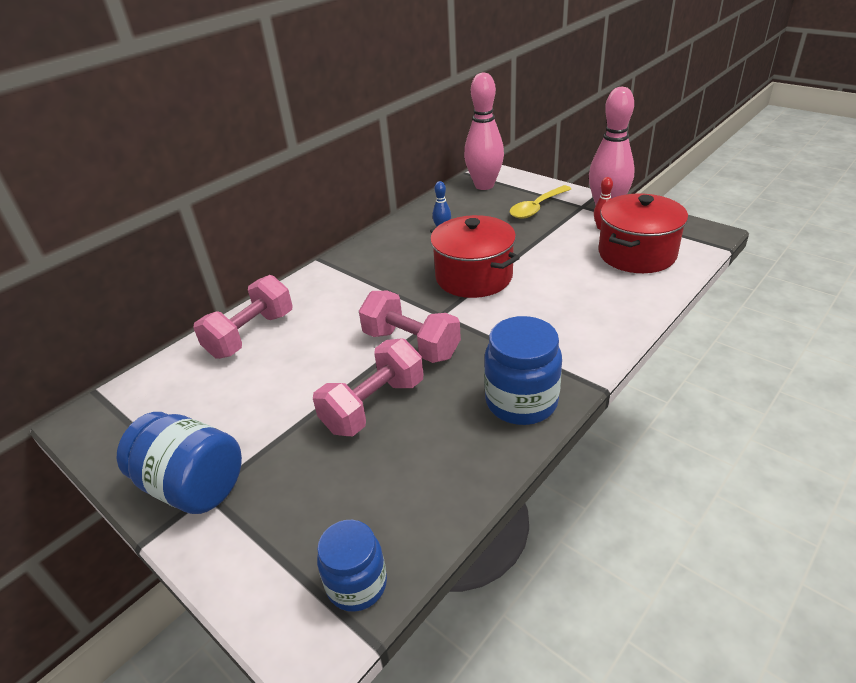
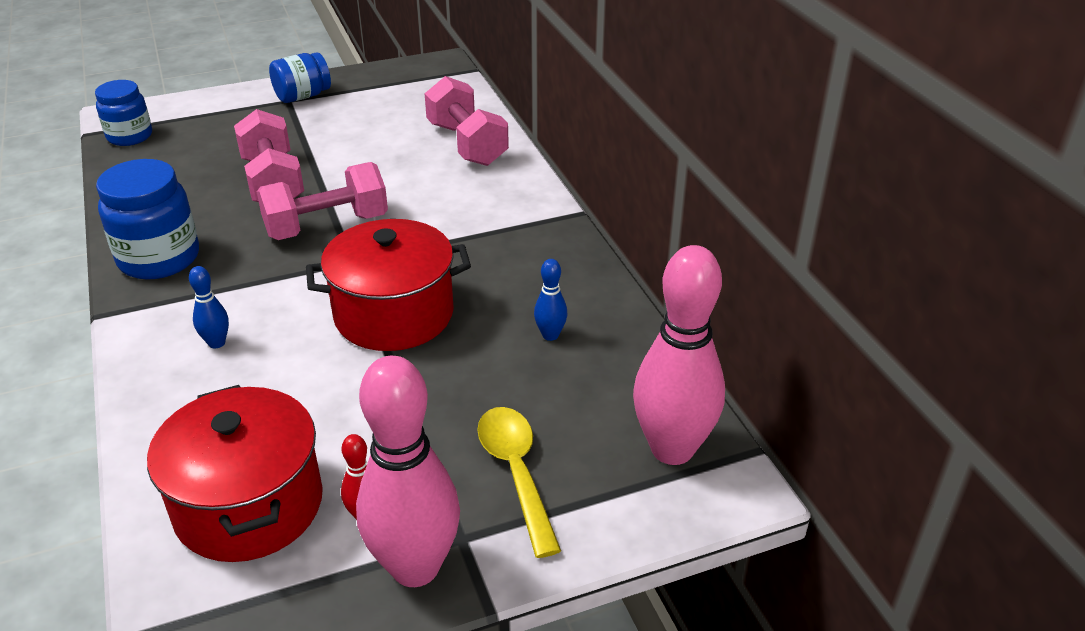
camera: 115 degrees right, 0 degrees up
(193, 486) = (302, 96): blue jar -> blue jar, size x0.66
(564, 322) = (216, 343): none -> blue bowling pin

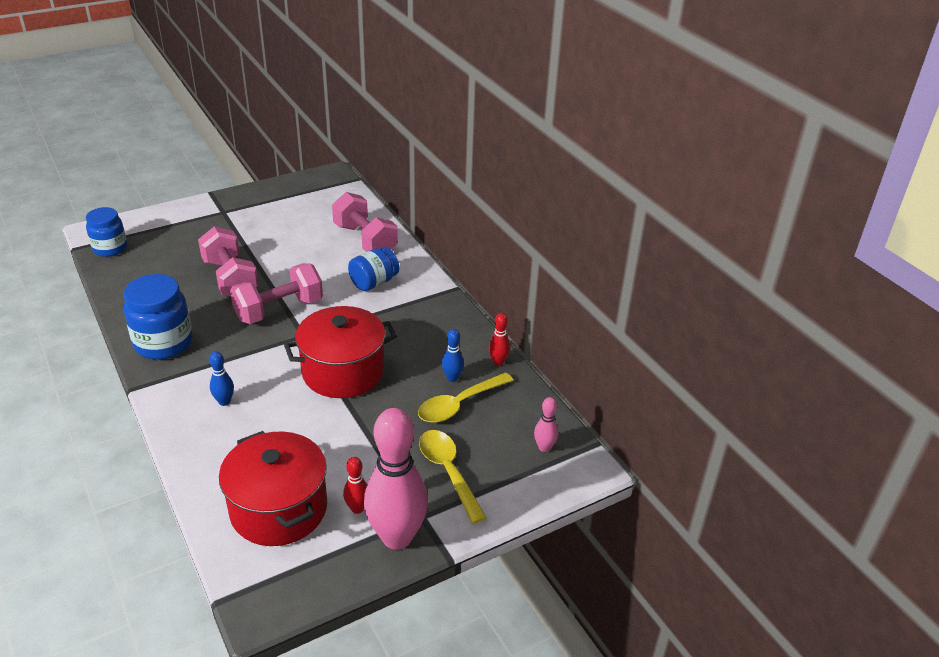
camera: 10 degrees left, 0 degrees up
(302, 96) = (233, 208): blue jar -> blue jar (374, 282)
(553, 374) = (459, 404): none -> yellow spoon
(623, 317) = (498, 362): none -> red bowling pin
(672, 449) = (544, 447): pink bowling pin -> pink bowling pin, size x0.43

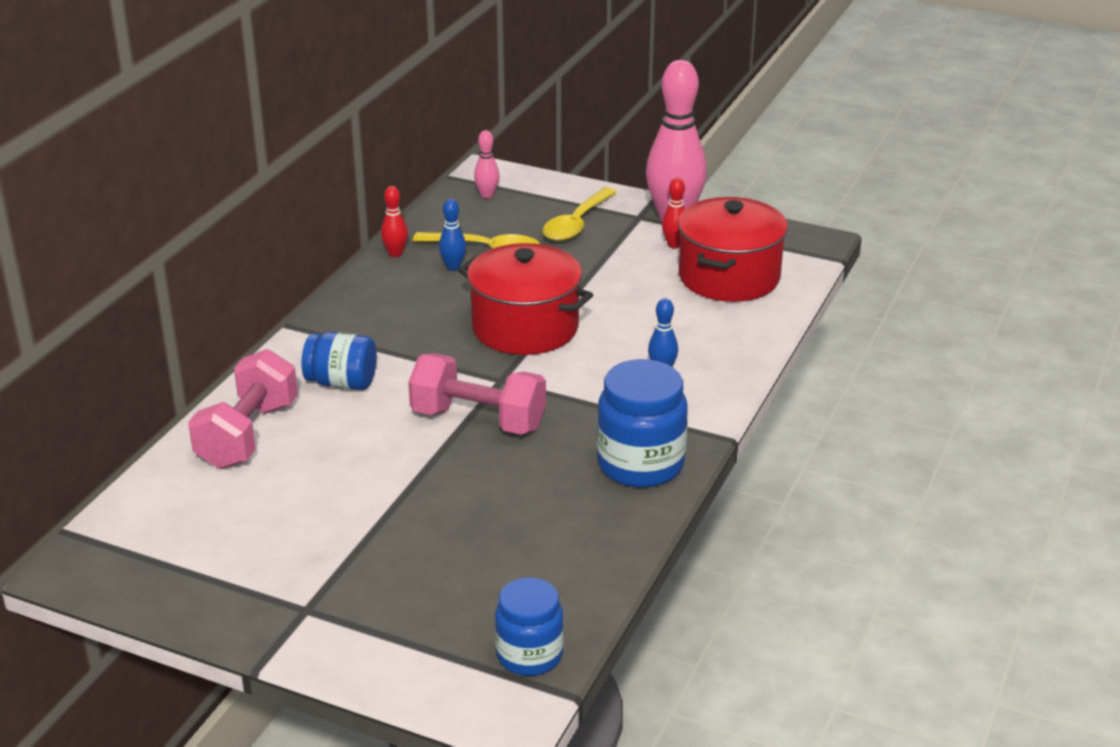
camera: 125 degrees left, 5 degrees down
(230, 279) = (463, 493): pink dumbbell -> none

